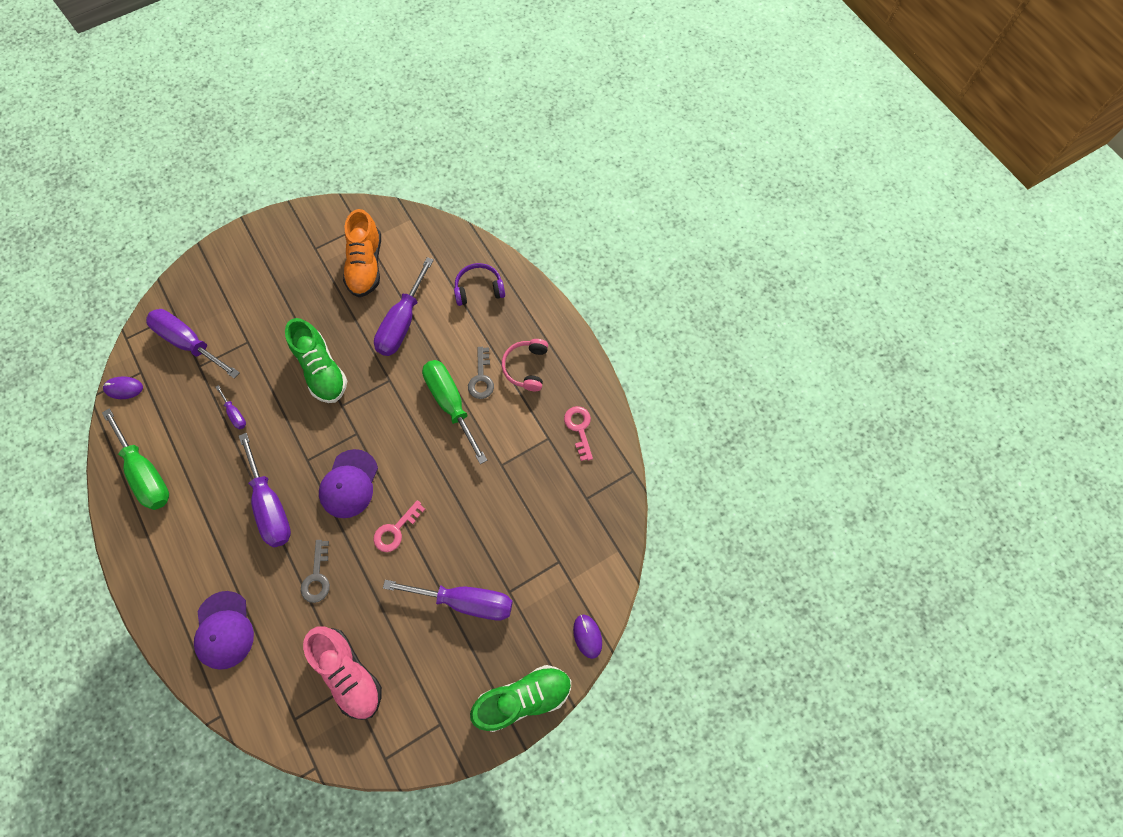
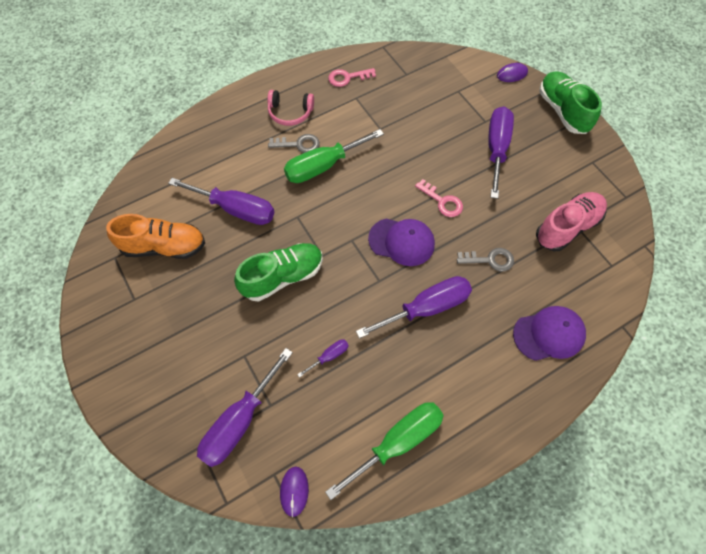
camera: 90 degrees left, 5 degrees down
(479, 289) = (206, 149): purple headphones -> none

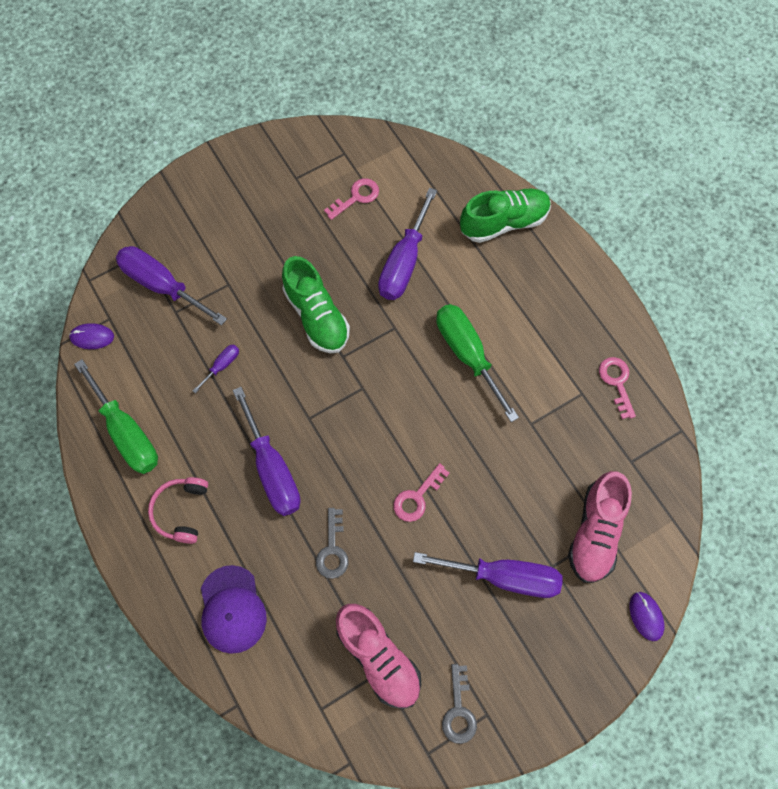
camera: 90 degrees right, 5 degrees up
(164, 246) = (356, 197): orange shoe -> pink key
(290, 113) = (550, 313): pink headphones -> pink headphones (181, 511)
(299, 144) = (500, 325): grey key -> grey key (459, 710)
(329, 356) = (222, 366): purple screwdriver -> purple screwdriver turned 105 degrees counterclockwise
(402, 241) = (359, 445): purple cap -> none
(459, 96) = (595, 532): none -> pink shoe
(562, 111) = (579, 685): green shoe -> green shoe (504, 222)

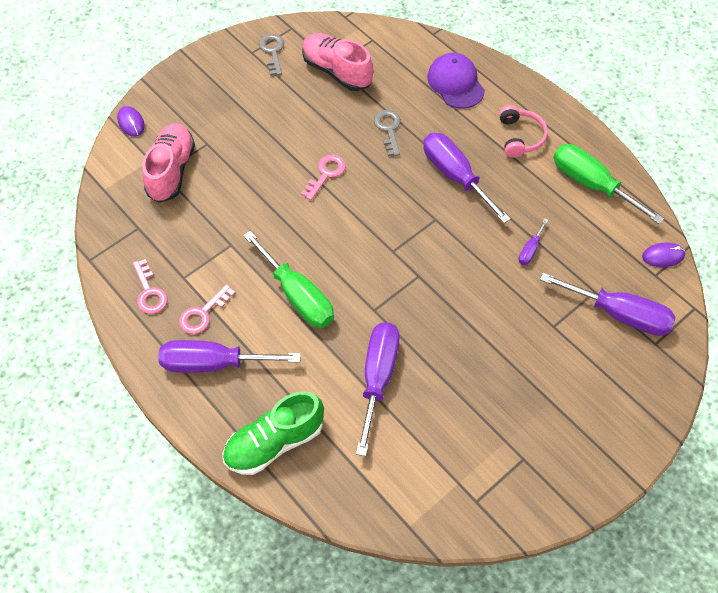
camera: 170 degrees right, 10 degrees down
(316, 316) = (454, 309): green shoe -> none
(356, 197) = (447, 446): pink key -> pink key (203, 314)
(504, 577) = (246, 131): purple screwdriver -> purple screwdriver (213, 363)

